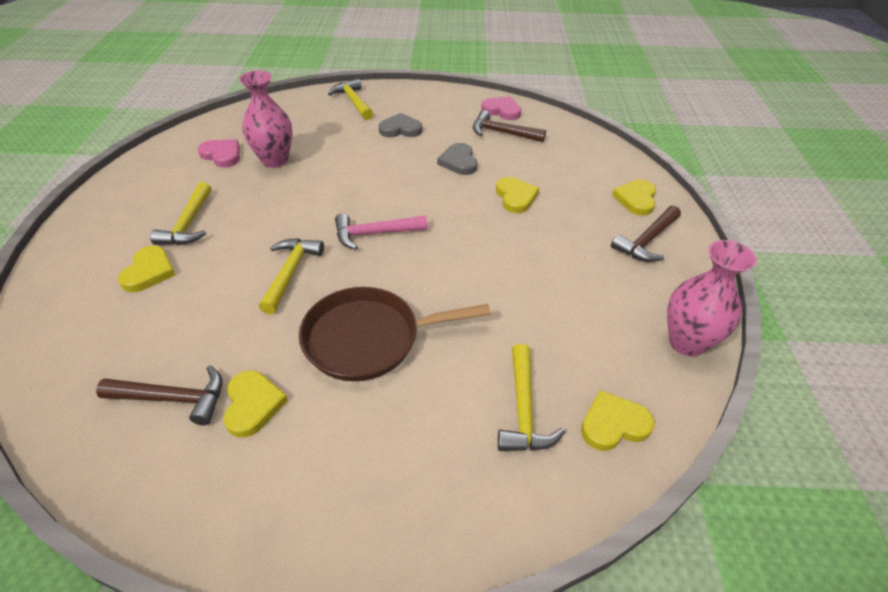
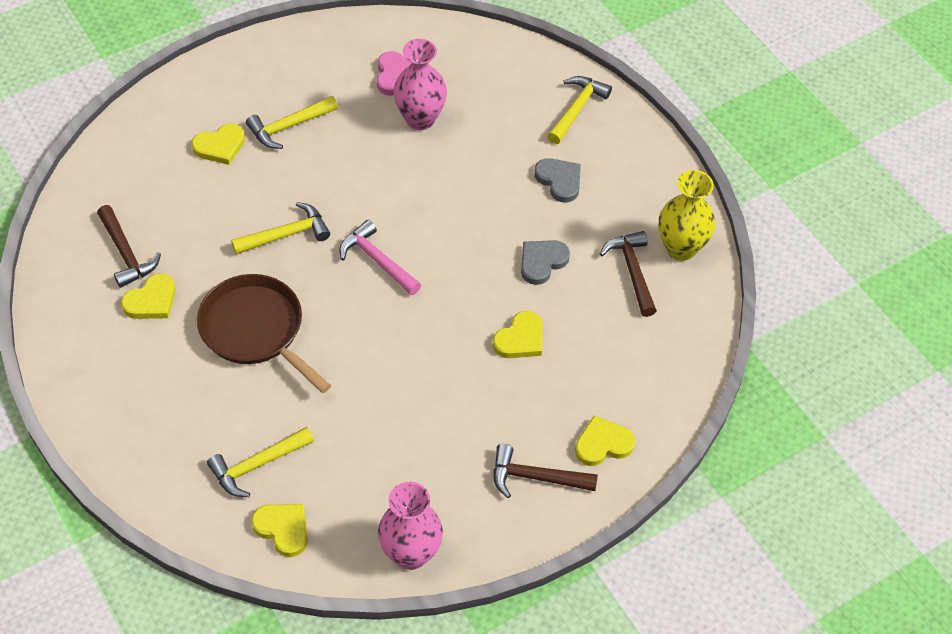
camera: 55 degrees right, 10 degrees up
(502, 110) = (680, 248): pink heart -> yellow vase

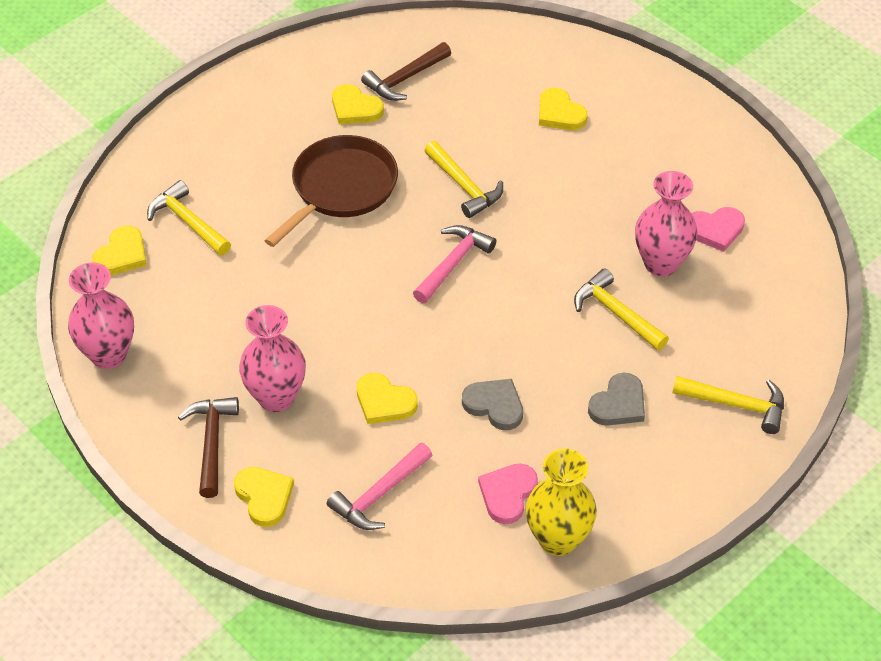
camera: 80 degrees right, 5 degrees down
(289, 126) = (606, 159): yellow hammer -> yellow hammer (616, 313)
(496, 420) = (276, 397): none -> pink vase
(616, 359) = (379, 494): none -> pink hammer
(632, 271) = (507, 494): brown hammer -> pink heart

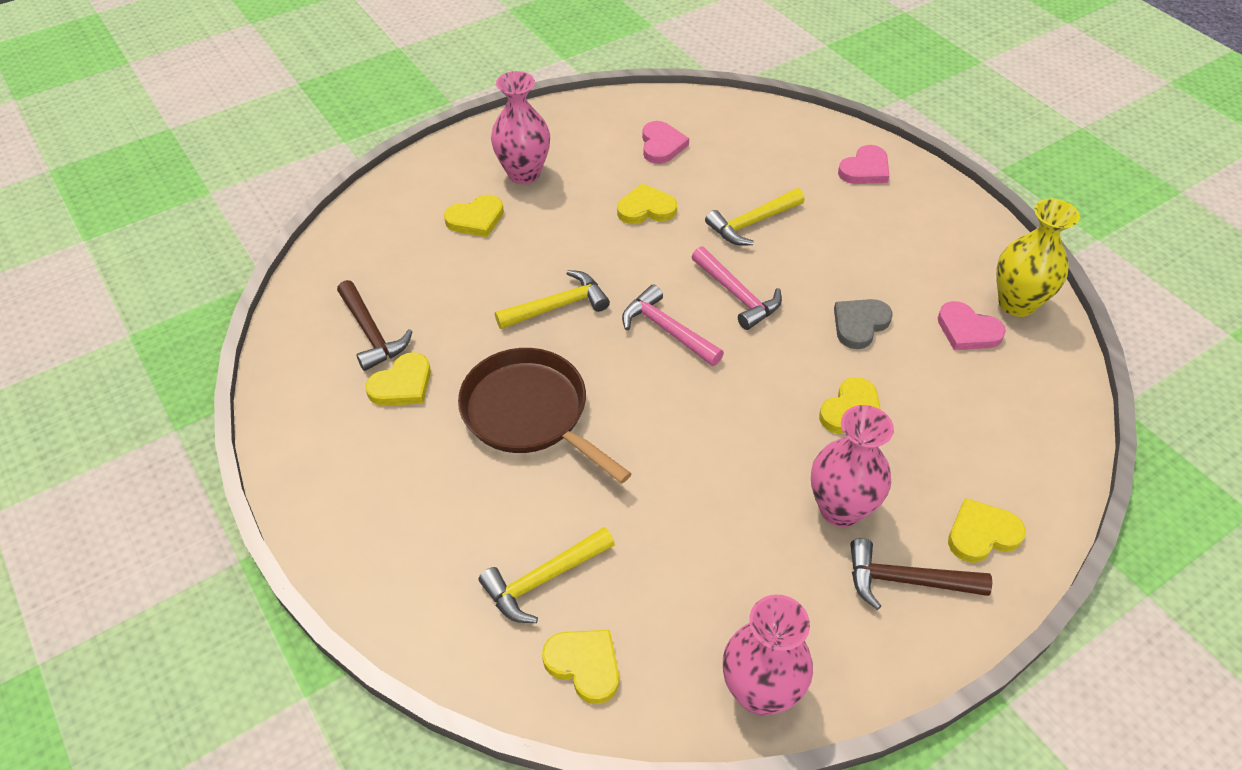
camera: 80 degrees left, 0 degrees up
(379, 494) = (973, 430): pink hammer -> pink hammer (737, 295)
(612, 230) = (646, 209): none -> yellow heart
(618, 404) = (861, 239): grey heart -> none
(661, 263) = (695, 185): pink vase -> pink vase (524, 173)
(736, 405) = (865, 169): yellow hammer -> pink heart

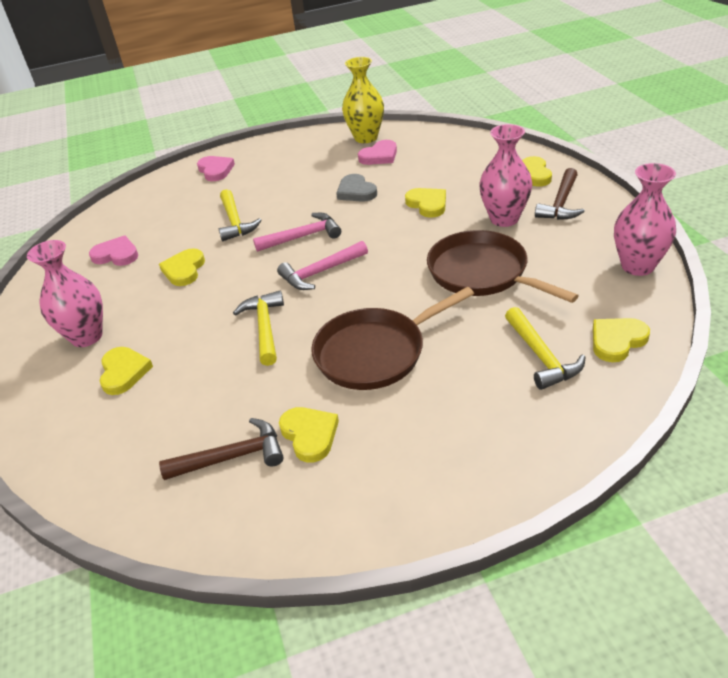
camera: 70 degrees left, 10 degrees down
(701, 497) = (482, 273): none -> brown pan

